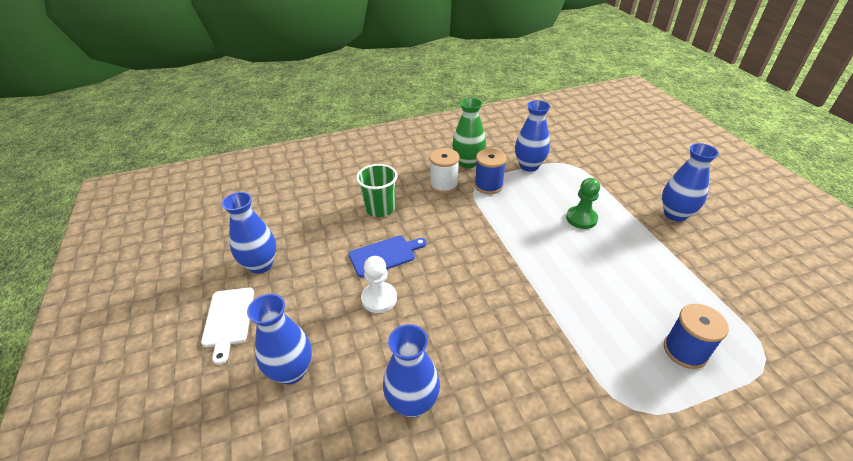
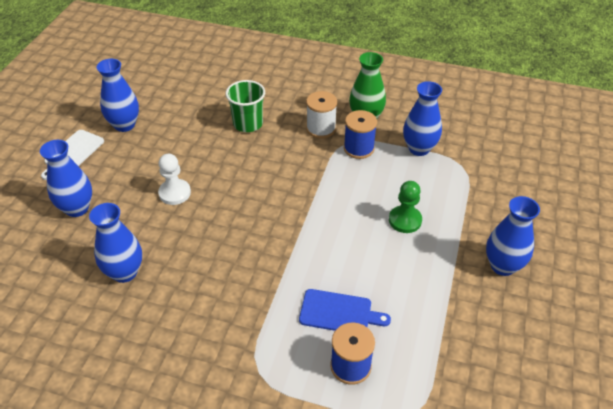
camera: 35 degrees right, 5 degrees up
(385, 255) = (212, 163): blue cutting board -> blue cutting board (339, 312)

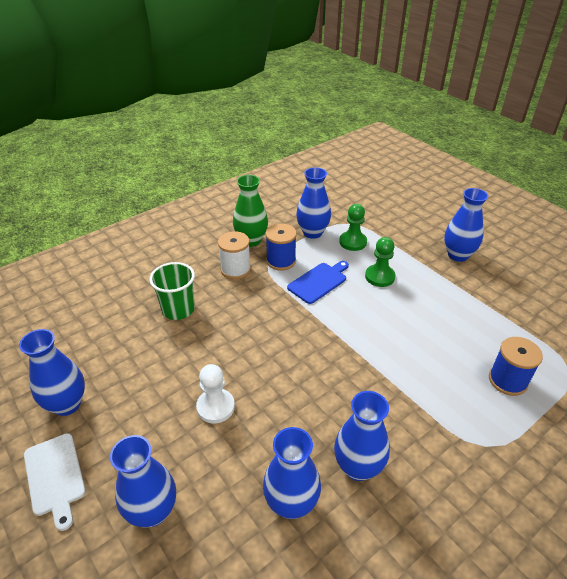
camera: 55 degrees left, 5 degrees down
(179, 296) = (358, 467): none -> blue vase
(339, 312) = (449, 360): blue cutting board -> blue cutting board (319, 282)
(435, 180) = (353, 242): none -> green pawn

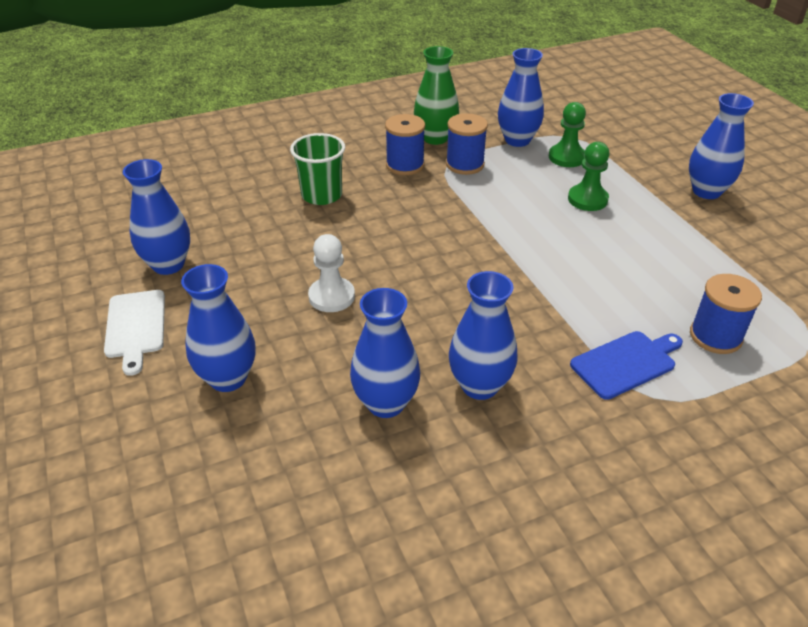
camera: 15 degrees right, 0 degrees up
(235, 269) = (405, 165): white spool -> blue spool
(319, 282) = (505, 193): blue cutting board -> blue cutting board (626, 363)

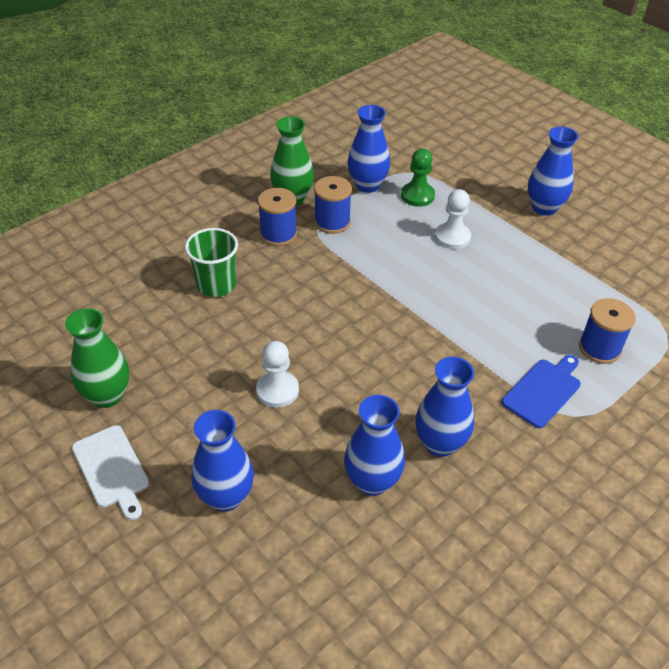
camera: 20 degrees left, 5 degrees up
(168, 265) = (107, 395): blue vase -> green vase
(587, 199) = (452, 237): green pawn -> white pawn

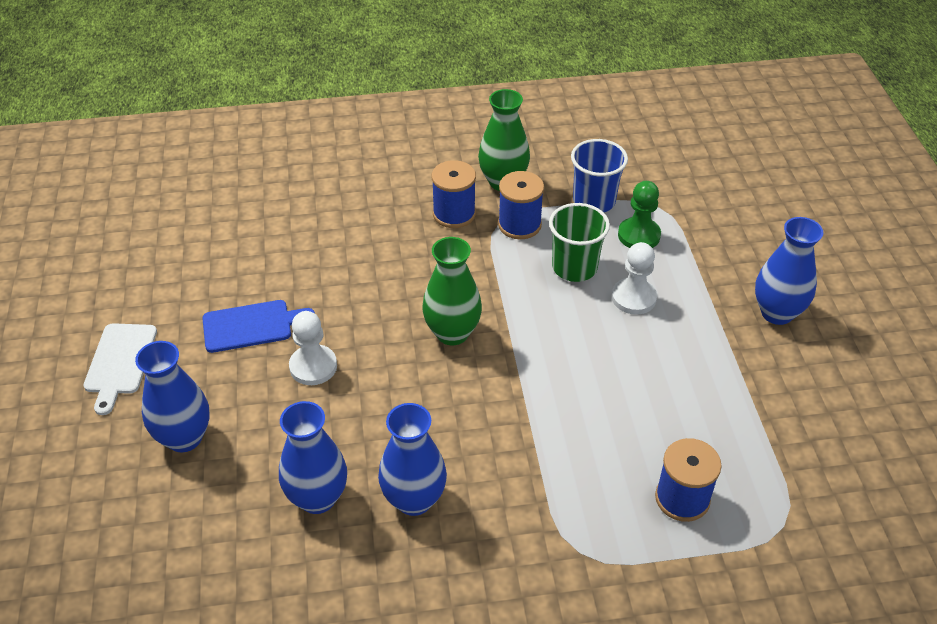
camera: 35 degrees right, 0 degrees up
(107, 395) = (171, 296): green vase -> green vase (452, 333)
(216, 284) = (351, 238): green cup -> green cup (574, 267)
(367, 185) = (594, 201): blue vase -> blue cup
(543, 391) = (571, 508): blue cutting board -> blue cutting board (251, 326)

